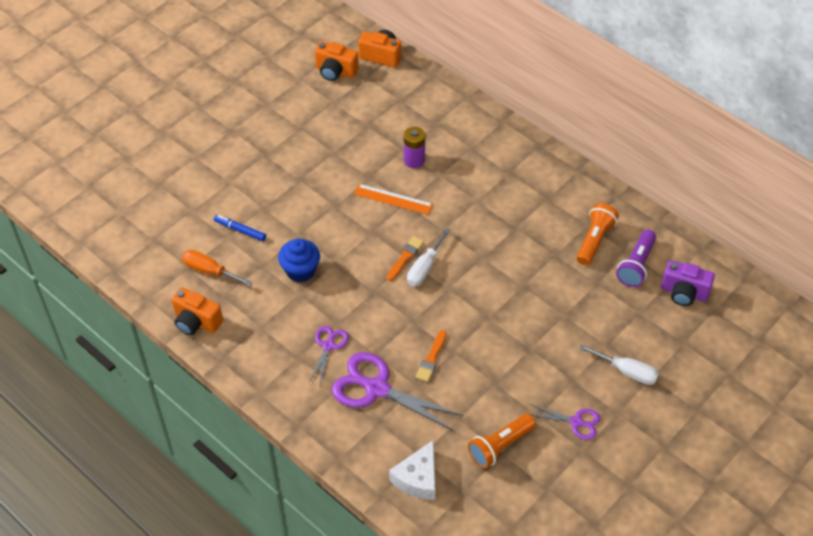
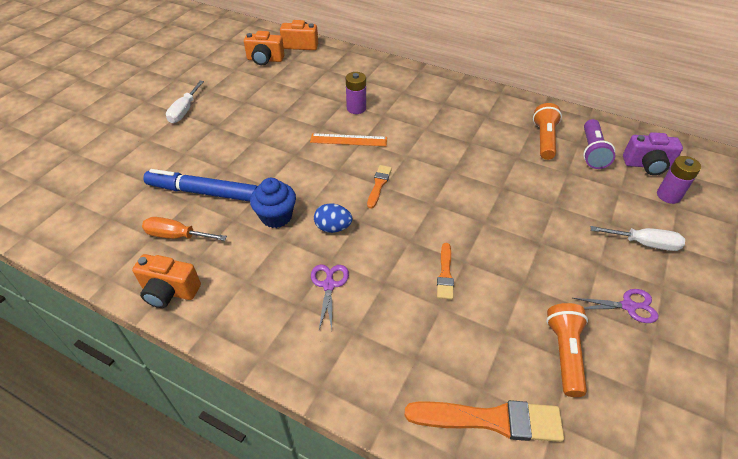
camera: 15 degrees left, 5 degrees down
(240, 230) = (203, 192): blue marker -> blue marker, size x1.94
(348, 293) = (333, 228): none -> blue egg
(377, 389) = (399, 320): purple scissors -> none
(418, 478) = (491, 420): white cheese -> orange brush
(424, 268) = (401, 190): white screwdriver -> white screwdriver (184, 111)
(500, 446) = (565, 353): orange flashlight -> orange flashlight turned 150 degrees clockwise
(683, 330) = (668, 195): none -> purple battery

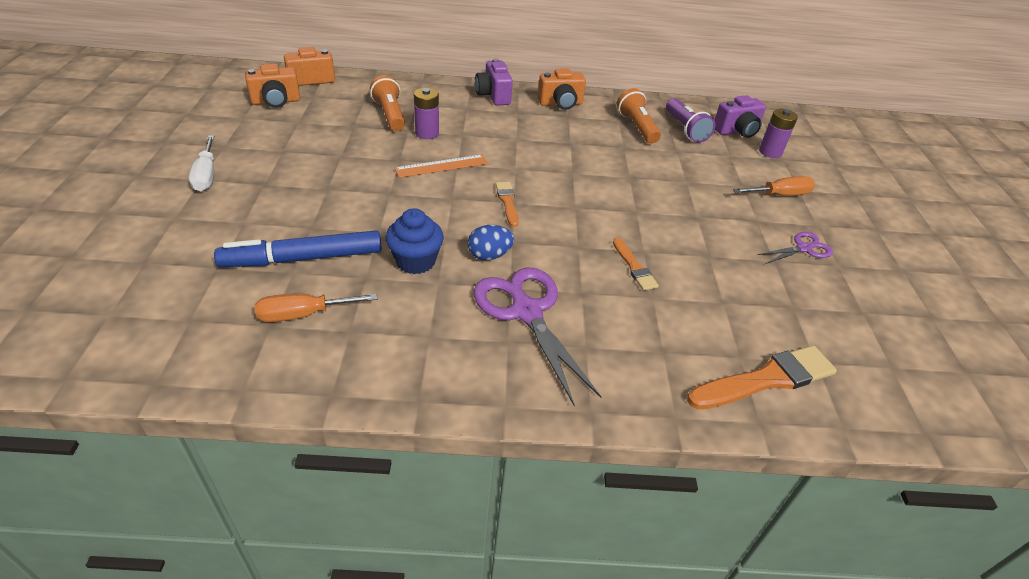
camera: 30 degrees left, 5 degrees down
(169, 291) = (341, 377): orange camera -> orange camera (560, 104)
(329, 285) = (526, 312): purple scissors -> purple scissors, size x1.88
(433, 84) = (493, 95): none -> purple camera
(565, 353) = (784, 302): orange flashlight -> orange flashlight (390, 115)
(644, 243) = (780, 195): white screwdriver -> orange screwdriver

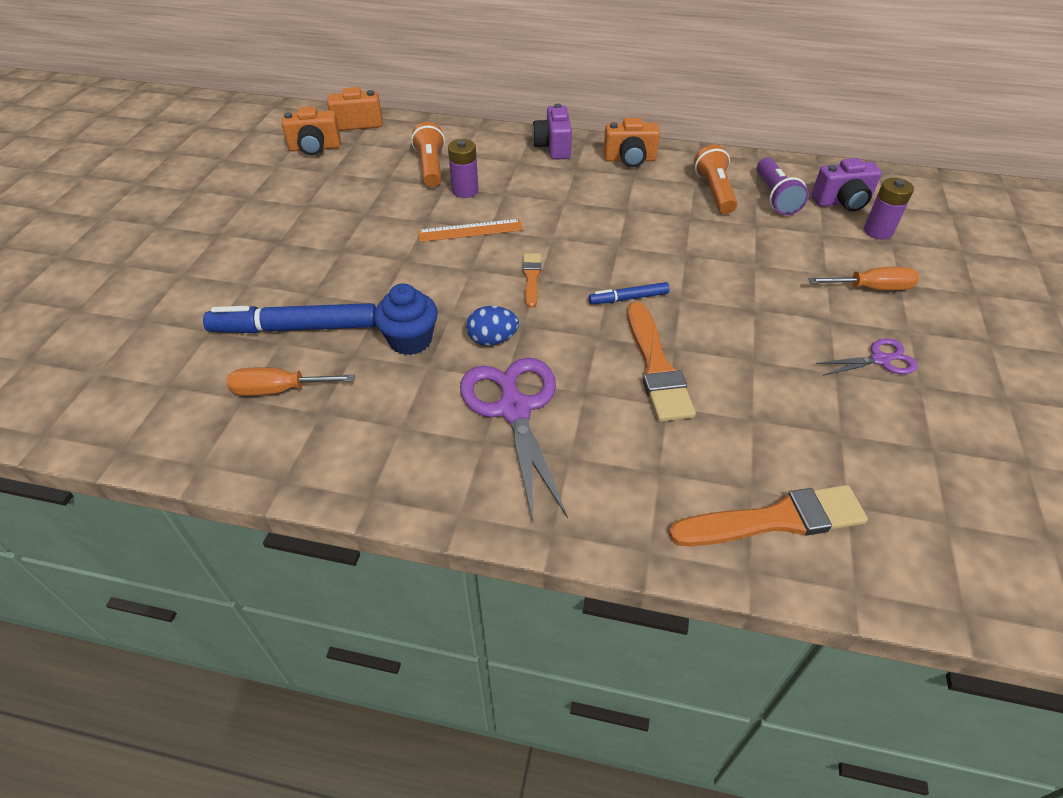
camera: 15 degrees right, 5 degrees up
(206, 175) = (224, 229): white screwdriver -> none
(594, 214) = (628, 298): none -> blue marker
(634, 267) = (656, 367): orange brush -> orange brush, size x1.81

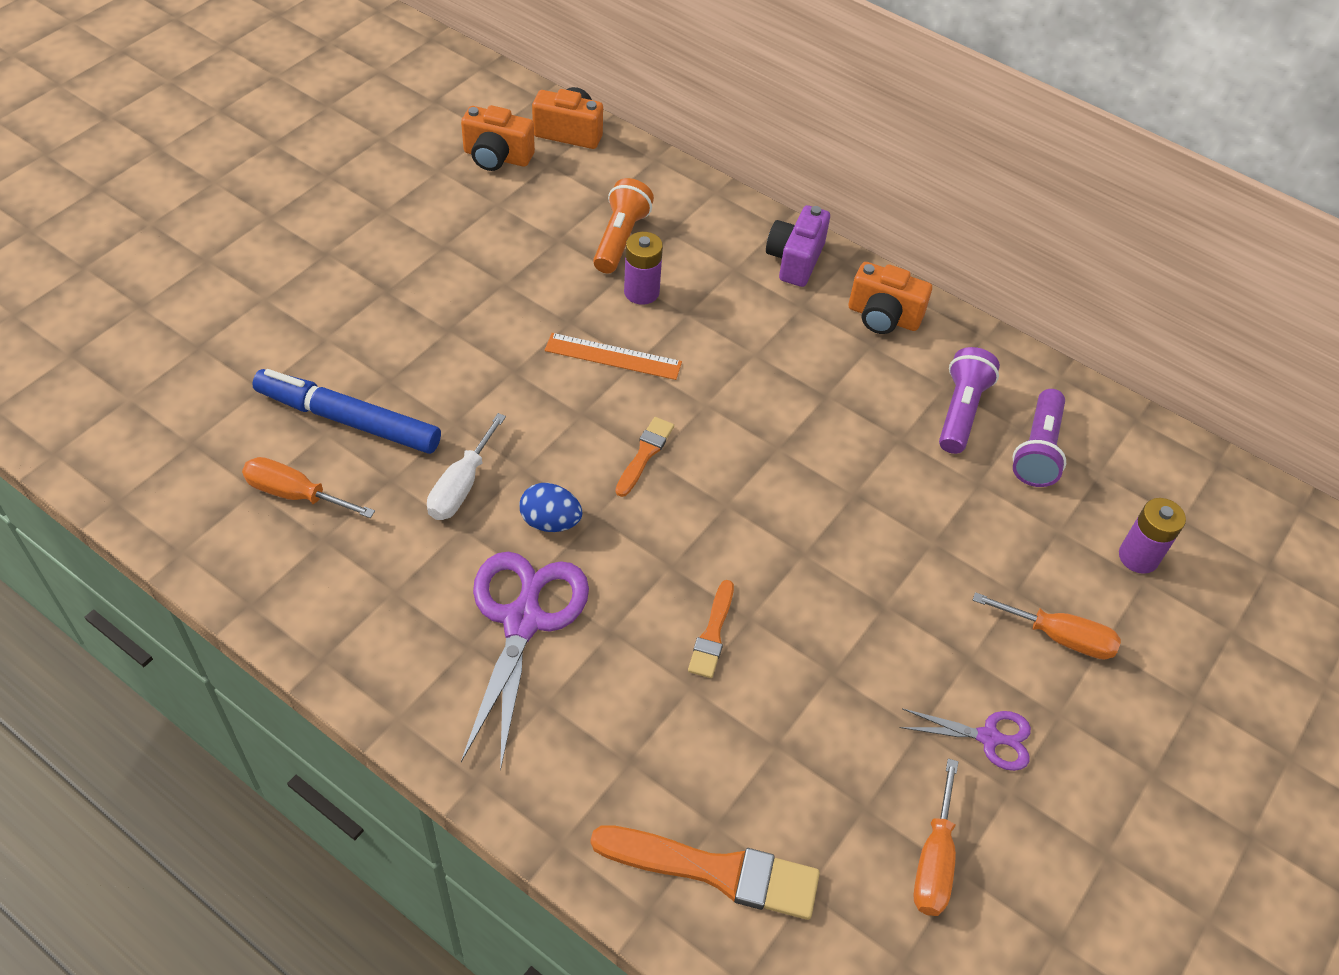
camera: 20 degrees right, 5 degrees up
(410, 340) = (461, 486): blue cupcake -> white screwdriver
(628, 298) = (741, 528): blue marker -> none
(656, 367) = (712, 634): orange brush -> orange brush, size x0.55
(714, 192) = (961, 411): orange flashlight -> purple flashlight
(842, 202) = (1125, 493): purple camera -> none
(911, 448) = (934, 860): none -> orange screwdriver

